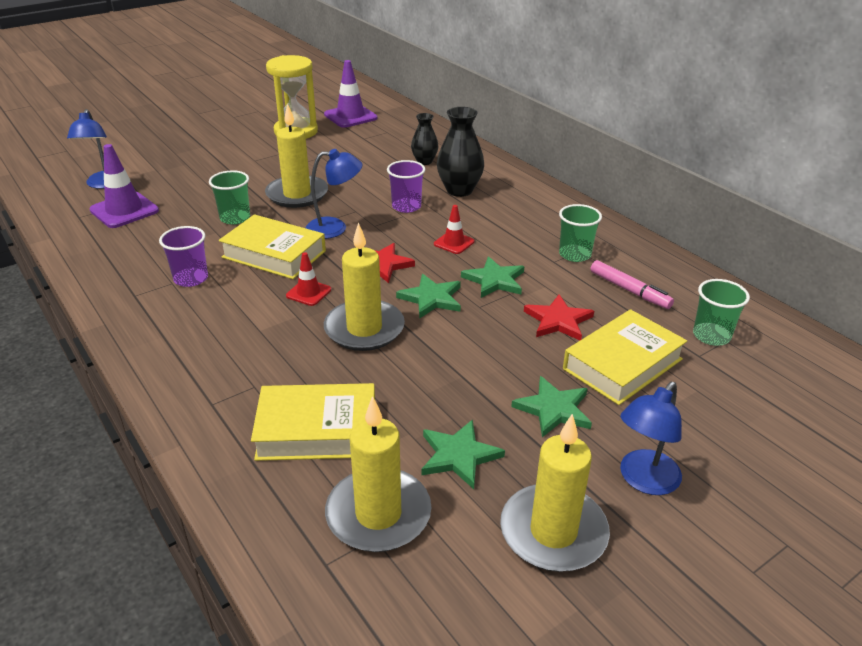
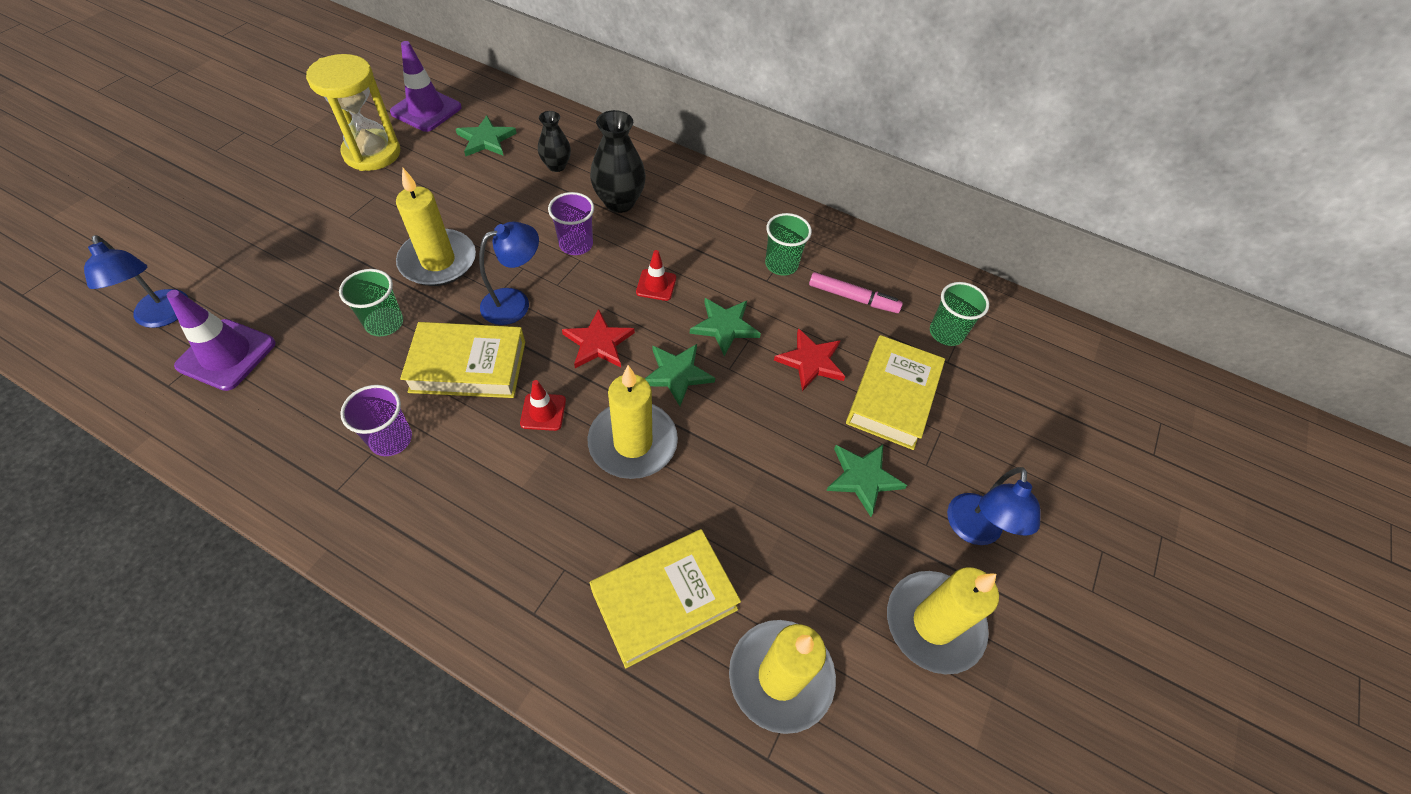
camera: 30 degrees left, 20 degrees up
(459, 456) = (812, 572): green star -> green star (486, 139)

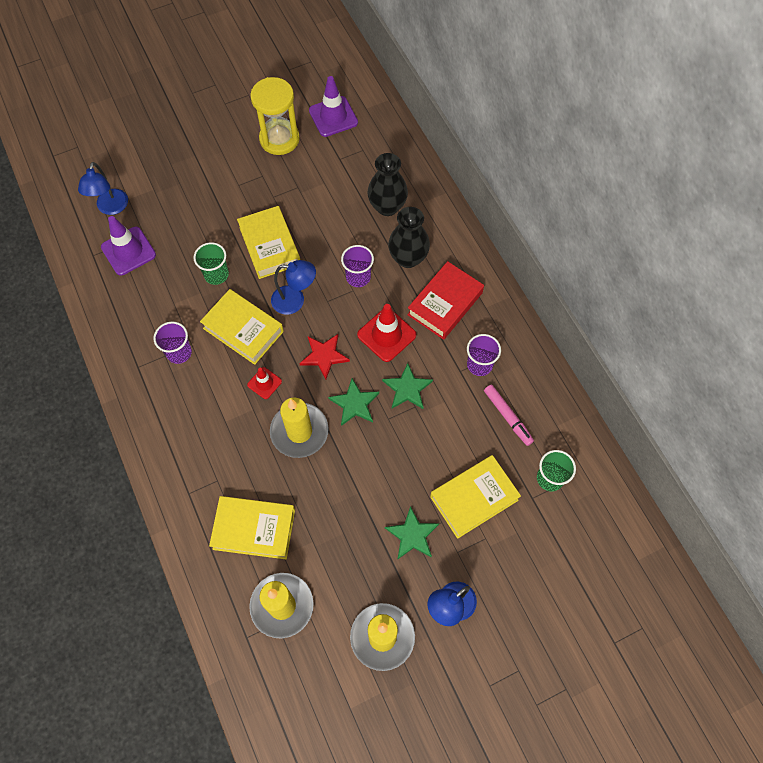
camera: 40 degrees right, 10 degrees up
(438, 261) = (270, 246): yellow candle -> yellow book
(486, 139) = (356, 161): green star -> none
(556, 166) = (387, 207): black vase -> black vase, size x1.61
(656, 285) = (386, 335): red traffic cone -> red traffic cone, size x1.76
(696, 226) = (445, 304): none -> red book
(781, 264) = (479, 364): green cup -> purple cup
(811, 361) = (442, 444): red star -> none

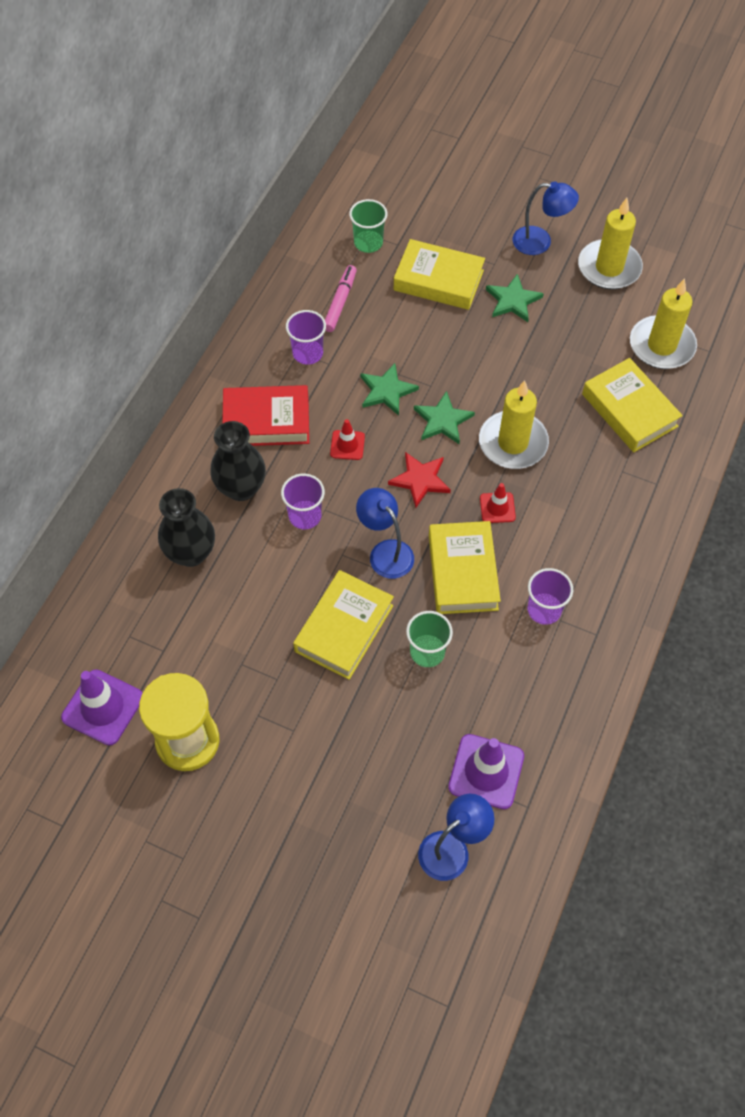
camera: 130 degrees left, 5 degrees down
(386, 335) = (347, 445): red traffic cone -> red traffic cone, size x0.57

